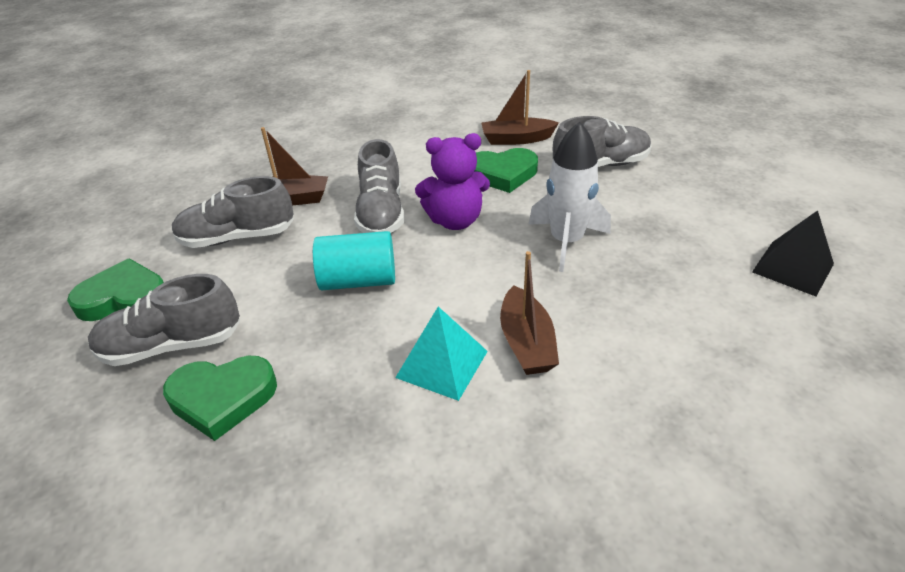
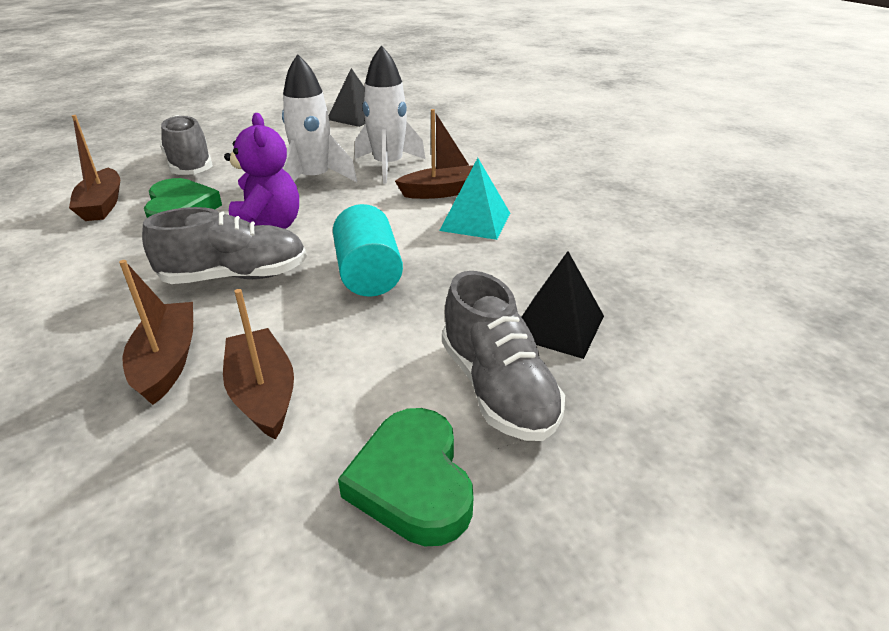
camera: 100 degrees left, 5 degrees down
(222, 398) = (557, 326): green heart -> black pyramid
(237, 237) = (263, 393): grey shoe -> brown boat
(607, 297) = (388, 166): none -> white rocket

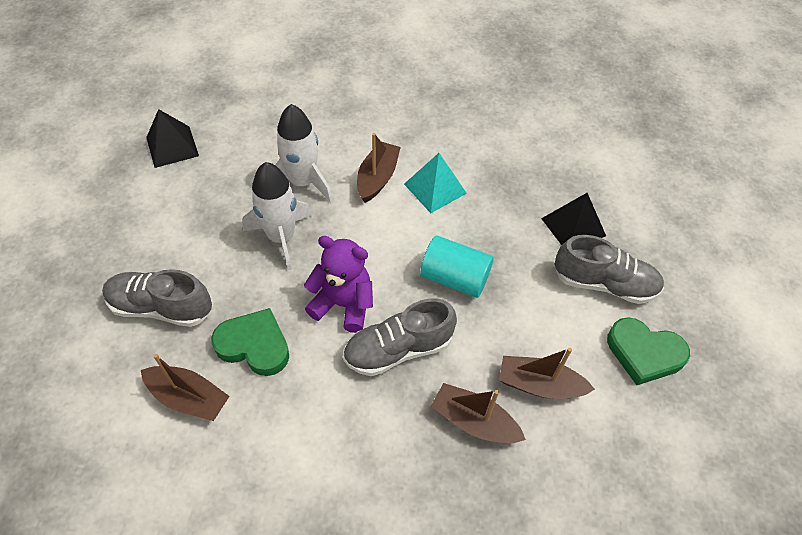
camera: 55 degrees left, 20 degrees up
(235, 276) = (398, 349): grey shoe -> grey shoe turned 135 degrees counterclockwise

